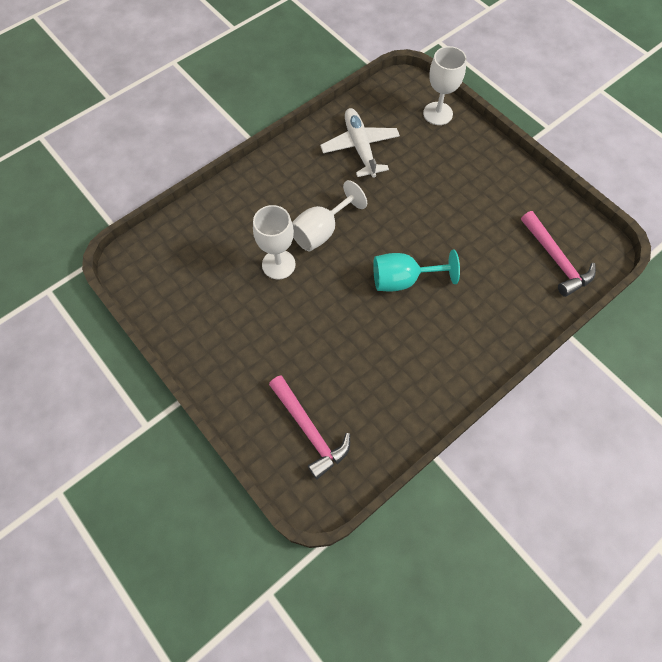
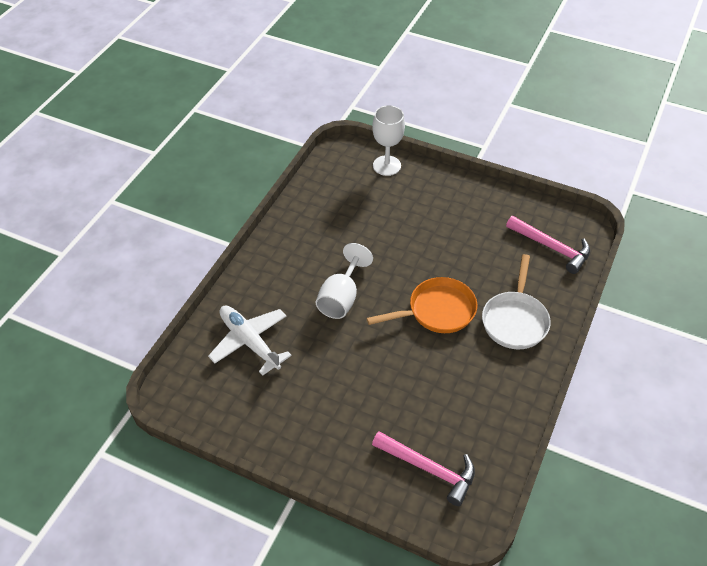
camera: 25 degrees left, 15 degrees down
(278, 264) = (318, 340): white goblet -> none
(360, 147) = (335, 216): white plane -> white plane (250, 342)
(403, 280) = (437, 311): turquoise goblet -> orange pan
(475, 319) = (515, 320): none -> white pan

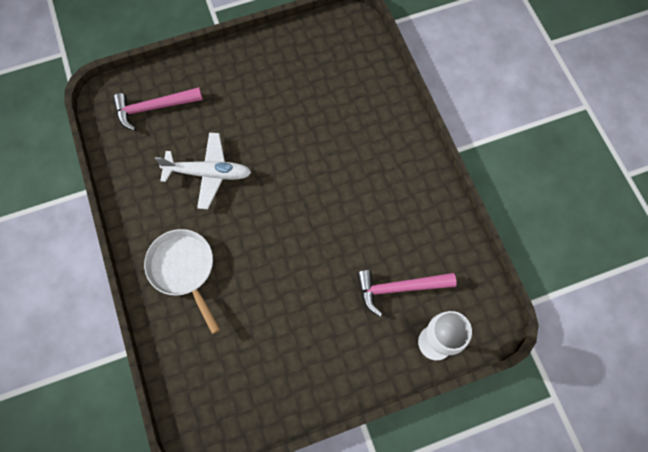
camera: 135 degrees right, 20 degrees up
(250, 342) = (349, 90): white plane -> white plane (208, 173)
(341, 298) = (328, 174): white goblet -> none
(437, 311) = (249, 225): orange pan -> none
(551, 247) = (210, 378): pink hammer -> pink hammer (399, 288)

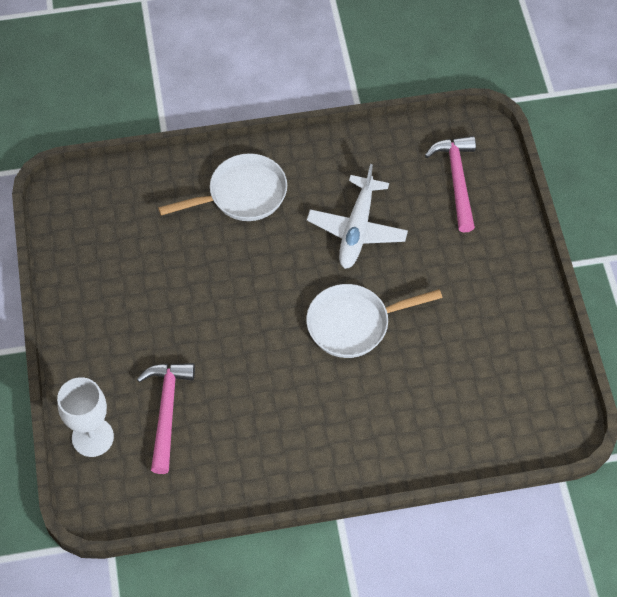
camera: 100 degrees right, 10 degrees down
(295, 163) = (354, 324): none -> white pan

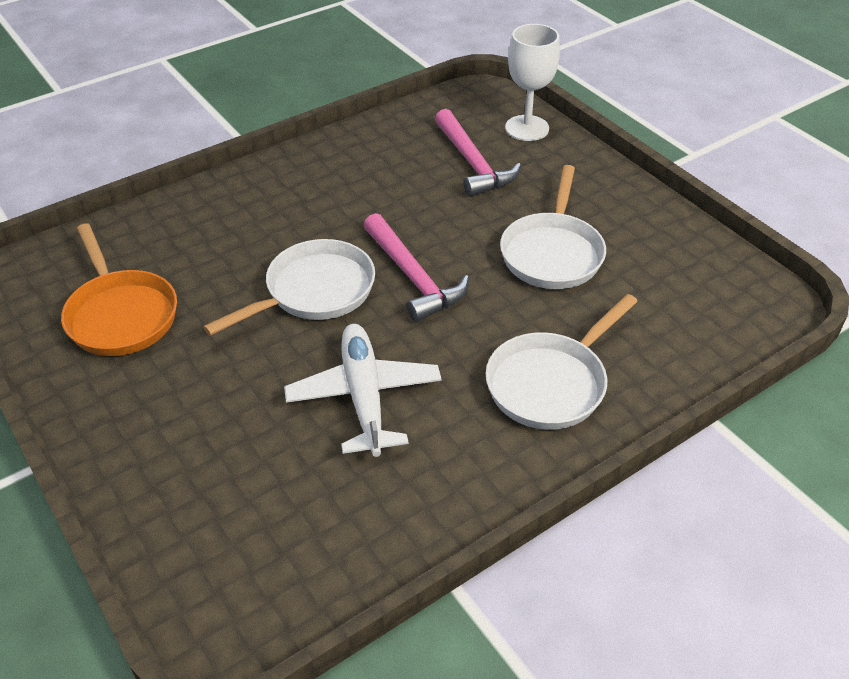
camera: 155 degrees right, 15 degrees down
(170, 291) = (552, 253): none -> white pan
(457, 180) = (238, 523): pink hammer -> pink hammer (413, 277)
(493, 357) = (120, 314): none -> orange pan

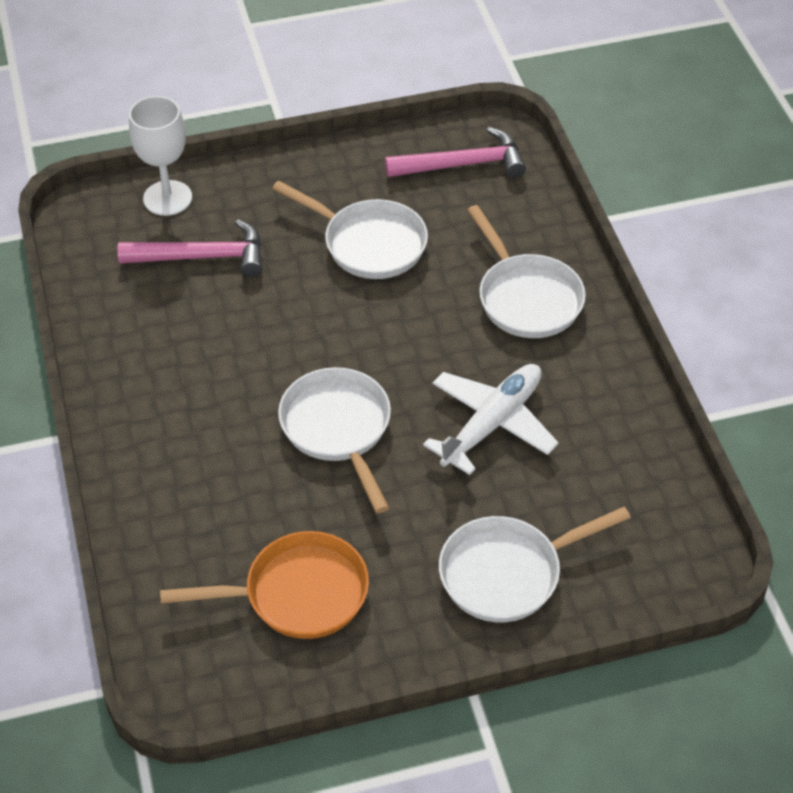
camera: 70 degrees left, 5 degrees up
(175, 455) = (508, 573): none -> white pan
(364, 397) = (491, 424): white plane -> white plane turned 120 degrees clockwise
(413, 277) = (353, 350): pink hammer -> pink hammer (462, 164)

